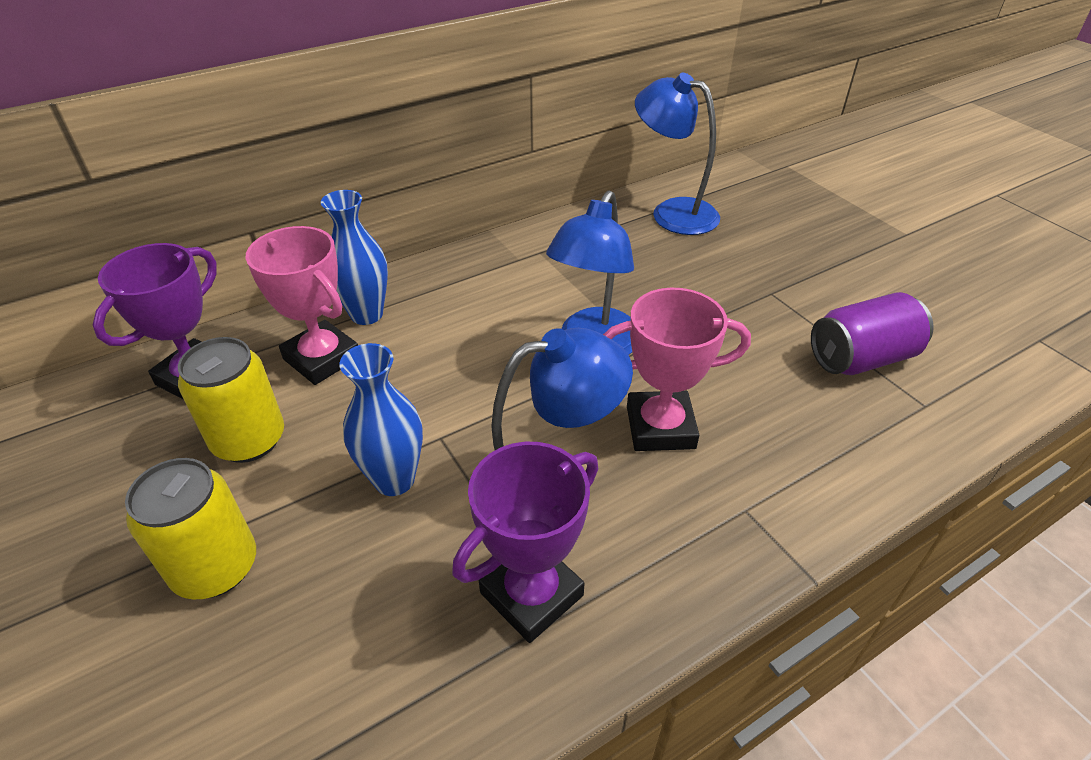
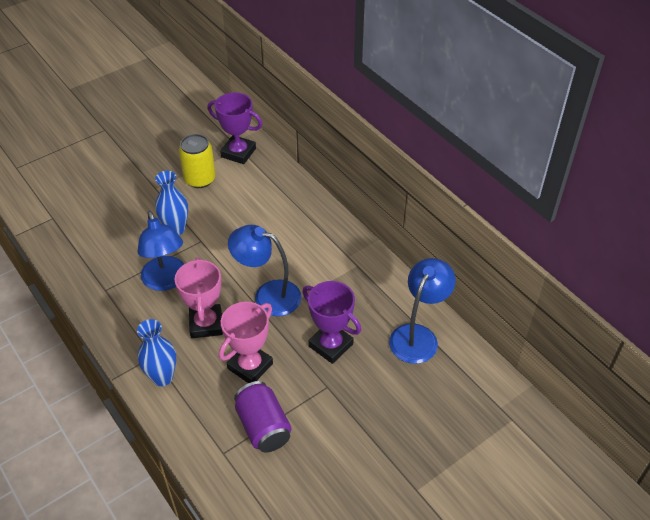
camera: 85 degrees right, 5 degrees up
(215, 567) = (136, 187): yellow can -> none
(322, 358) = (253, 190): pink trophy -> pink trophy (250, 366)
(366, 314) = (288, 199): blue vase -> blue vase (162, 377)
(531, 594) = (115, 280): purple trophy -> purple trophy (331, 345)

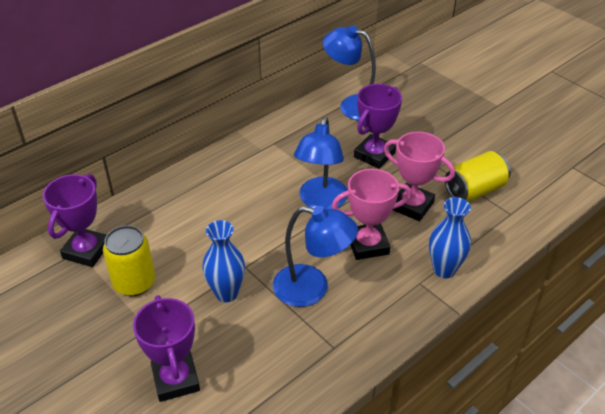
camera: 95 degrees left, 5 degrees down
(107, 203) = (176, 379): none -> purple trophy
(166, 281) = (312, 288): blue lamp -> blue lamp turned 45 degrees clockwise
(263, 427) = (474, 190): purple can -> yellow can

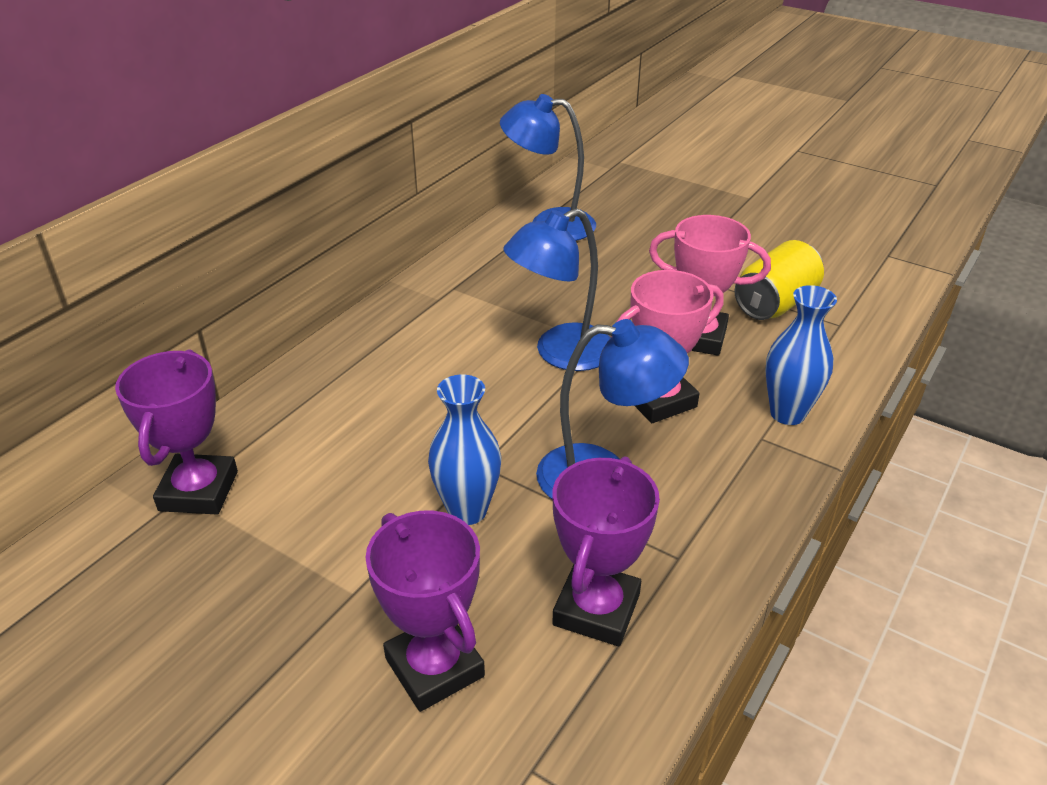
camera: 15 degrees left, 5 degrees down
(134, 283) = (302, 525): yellow can -> none
(321, 201) = (560, 353): blue lamp -> blue lamp turned 60 degrees clockwise
(374, 155) = (610, 281): purple trophy -> purple trophy (596, 609)

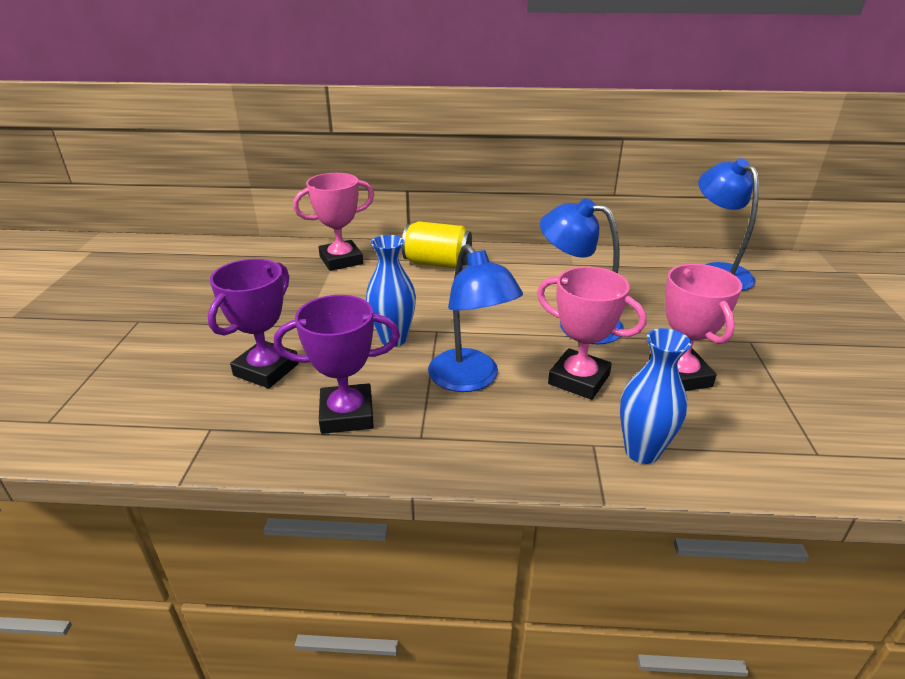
camera: 60 degrees right, 5 degrees down
(198, 491) = (341, 260): purple trophy -> pink trophy
(775, 303) = (788, 405): yellow can -> yellow can (437, 263)

